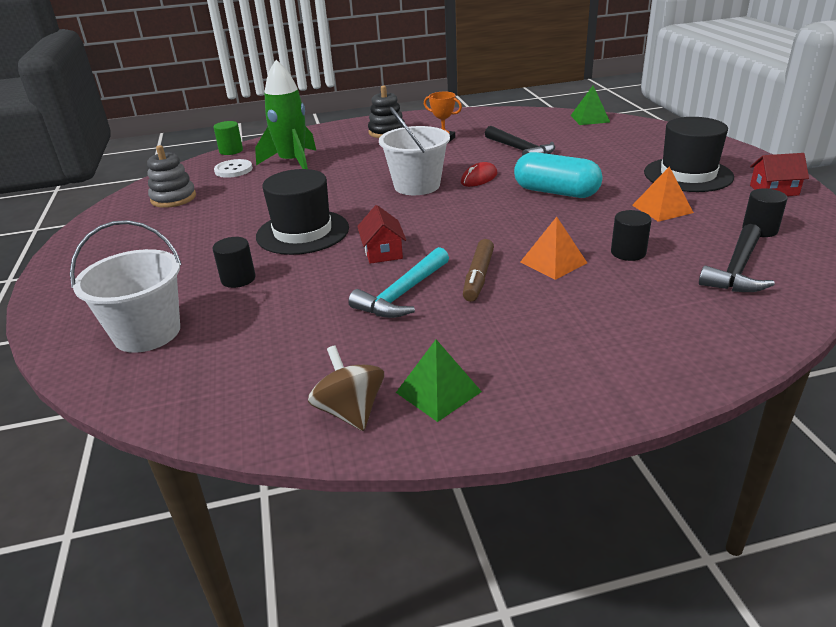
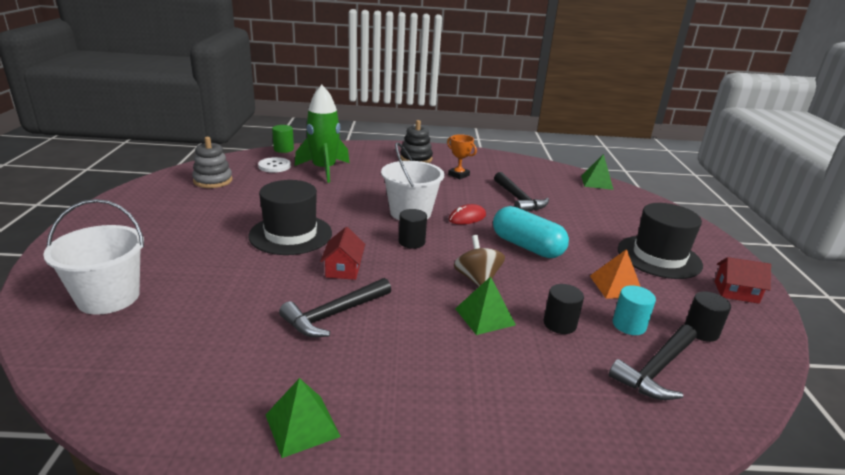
camera: 10 degrees right, 5 degrees down
(238, 279) = (212, 265): black cylinder -> black cylinder (411, 242)
(350, 411) = (214, 423): brown spinning top -> brown spinning top (477, 279)
(402, 294) = (334, 315): turquoise hammer -> black hammer
(478, 276) = (410, 314): brown marker -> none
(553, 262) = (485, 316): orange pyramid -> green pyramid
(692, 239) = (629, 325): none -> turquoise cylinder

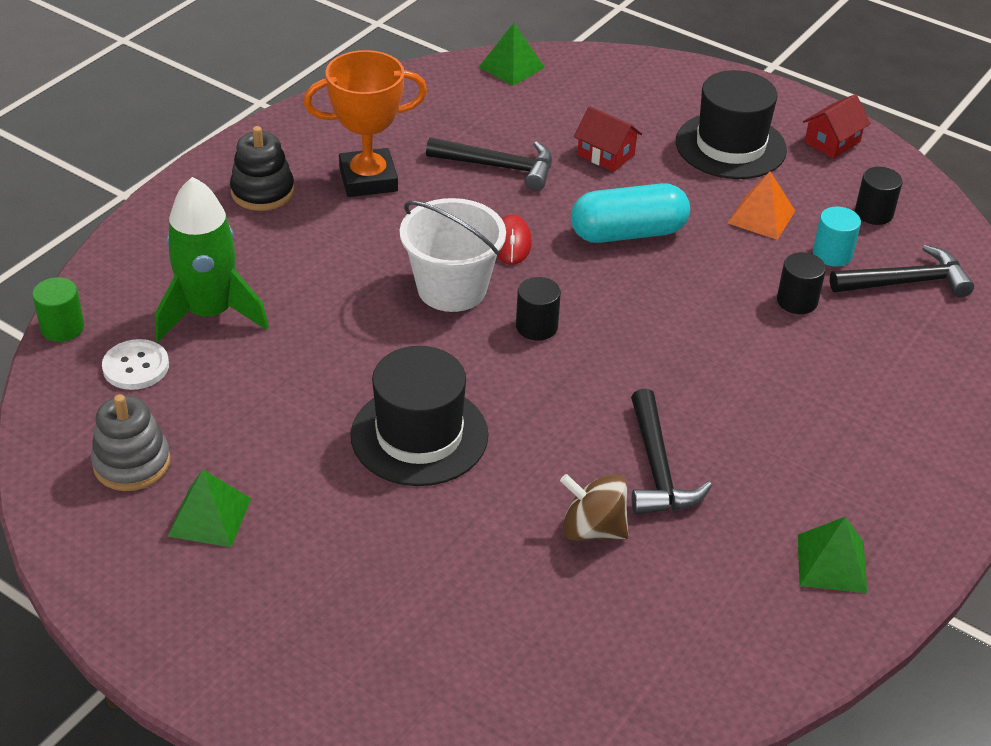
camera: 55 degrees left, 15 degrees up
(108, 297) = (462, 672): white bucket -> none
(343, 269) = (558, 419): red house -> red house (606, 155)
(458, 175) = (368, 179): orange trophy -> orange trophy, size x1.79
(477, 279) = (669, 315): brown spinning top -> brown spinning top (592, 529)
(485, 316) = (746, 348): green pyramid -> green pyramid (210, 517)
(656, 370) = (906, 282): black hammer -> black hammer turned 90 degrees counterclockwise

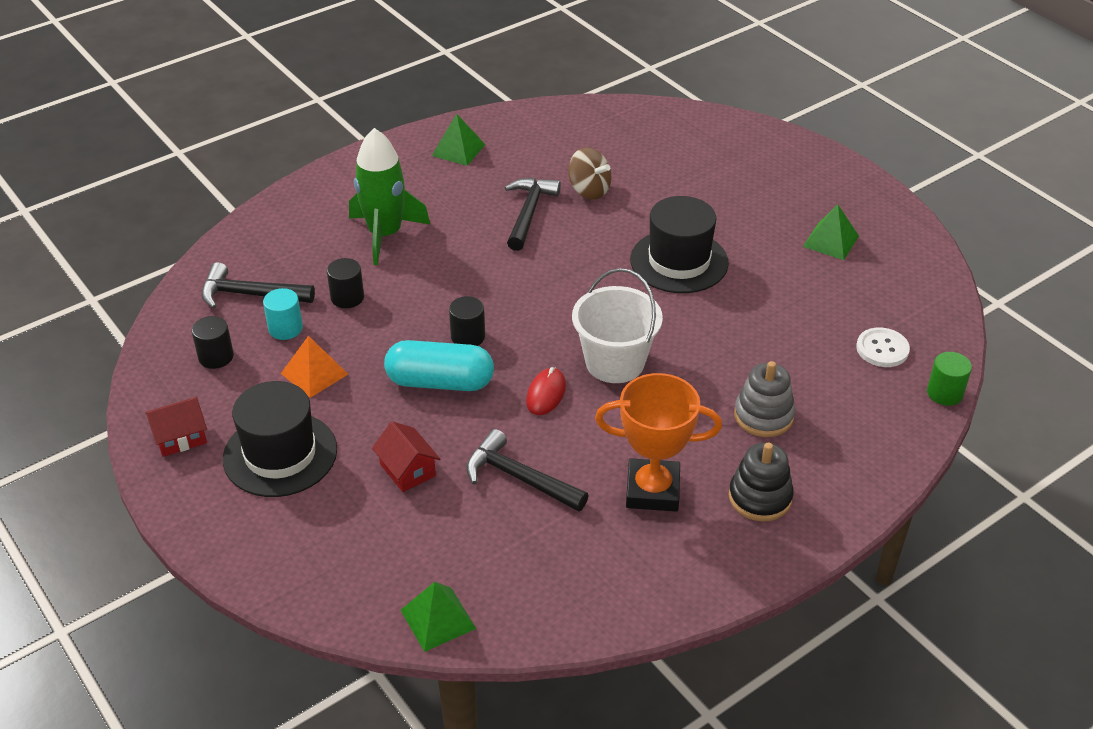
camera: 160 degrees left, 0 degrees up
(132, 463) = (883, 282): grey stacking toy -> grey stacking toy (763, 416)
(209, 313) = (821, 381): green rocket -> green rocket (385, 234)
(536, 326) = (561, 318): black cylinder -> black cylinder (468, 336)

